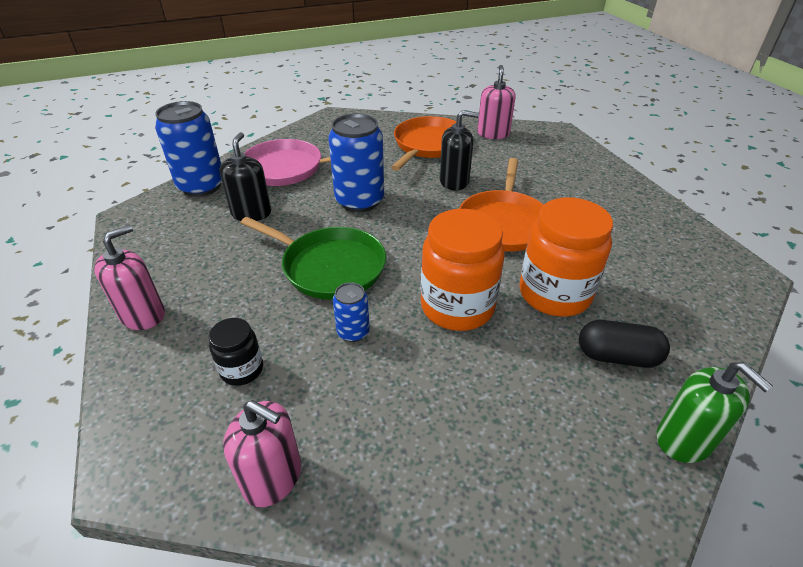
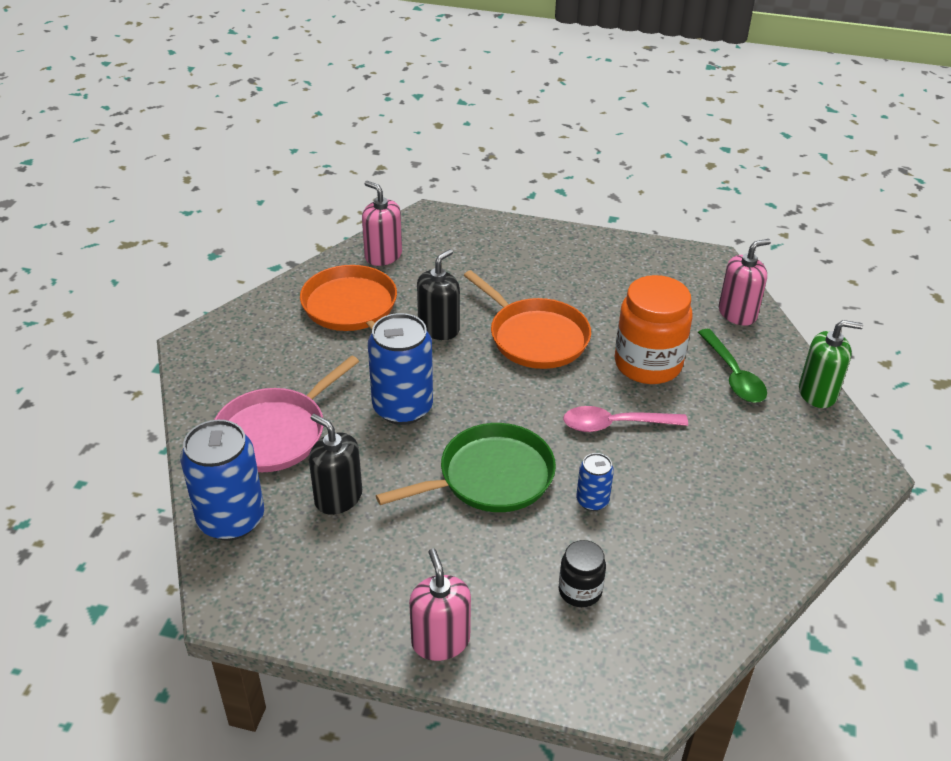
camera: 55 degrees left, 0 degrees up
(272, 477) = (707, 612): pink soap dispenser -> pink soap dispenser (737, 313)
(457, 307) = (615, 425): orange jar -> pink spoon
(617, 356) = (733, 375): black capsule -> green spoon

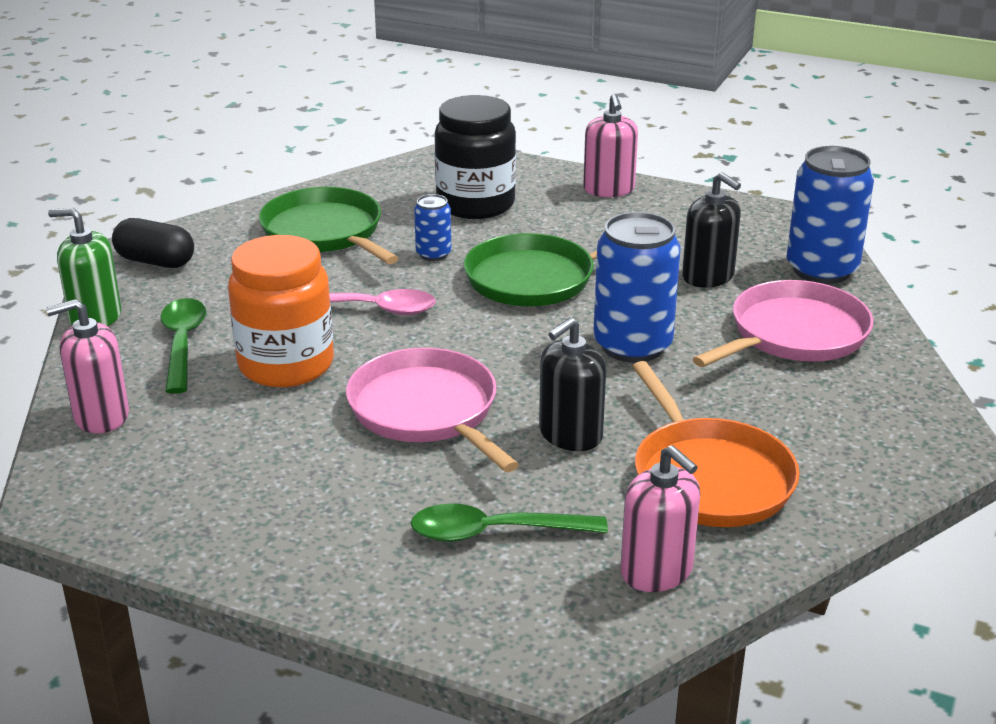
camera: 170 degrees left, 10 degrees down
(471, 267) = (495, 532): none -> green spoon
(535, 337) = (427, 411): orange pan -> pink pan
(580, 591) = (475, 204): black jar -> black jar, size x1.93
(707, 522) = (325, 232): none -> green pan
(828, 462) = (155, 261): none -> black capsule

